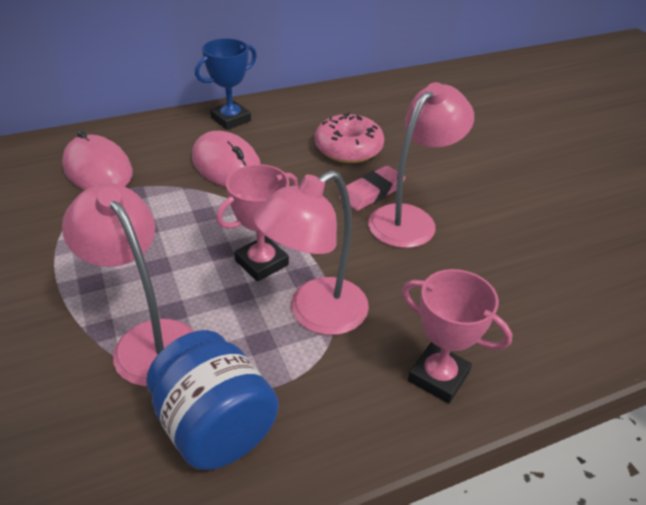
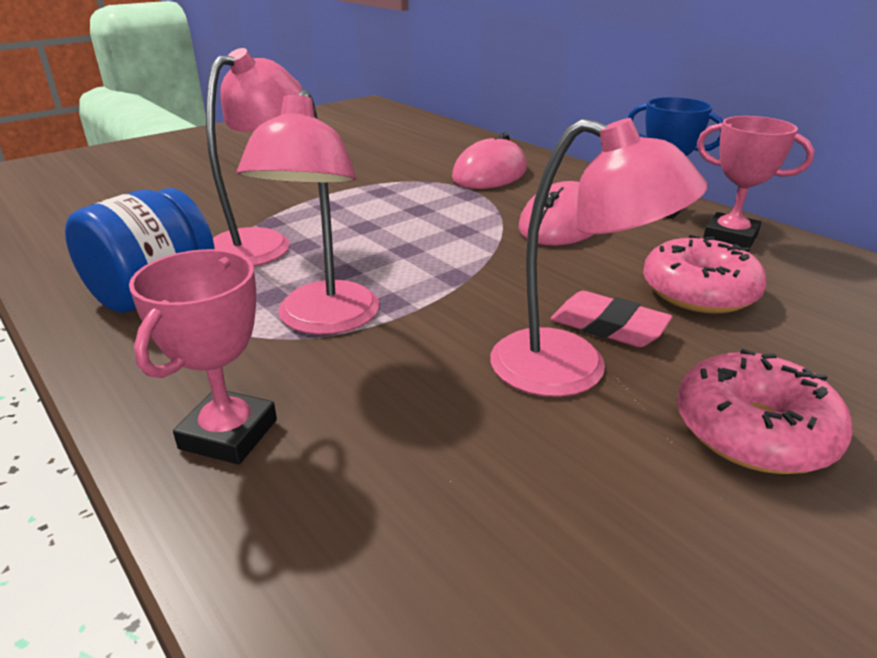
camera: 75 degrees right, 10 degrees down
(261, 263) = (398, 274): pink trophy -> pink trophy (730, 237)
(315, 314) = (324, 321): pink lamp -> pink lamp turned 120 degrees counterclockwise
(473, 183) = (753, 431): none -> pink donut

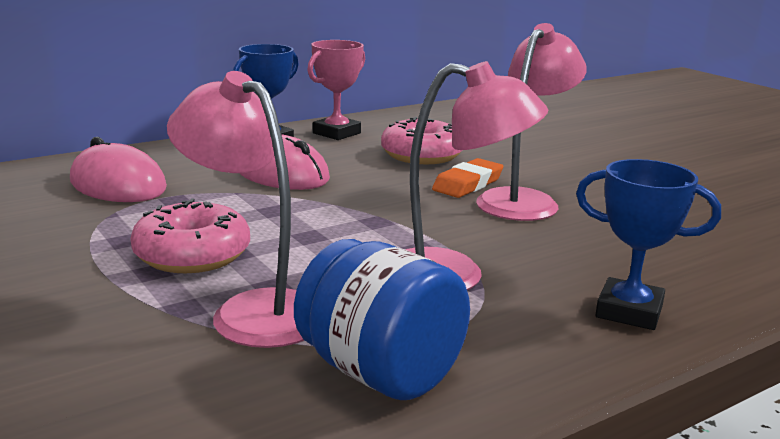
camera: 85 degrees left, 10 degrees down
(229, 434) = (629, 311): pink trophy -> blue trophy
(608, 326) = (468, 184): pink eraser -> orange eraser
(753, 431) = (578, 172): pink donut -> pink donut (192, 255)

